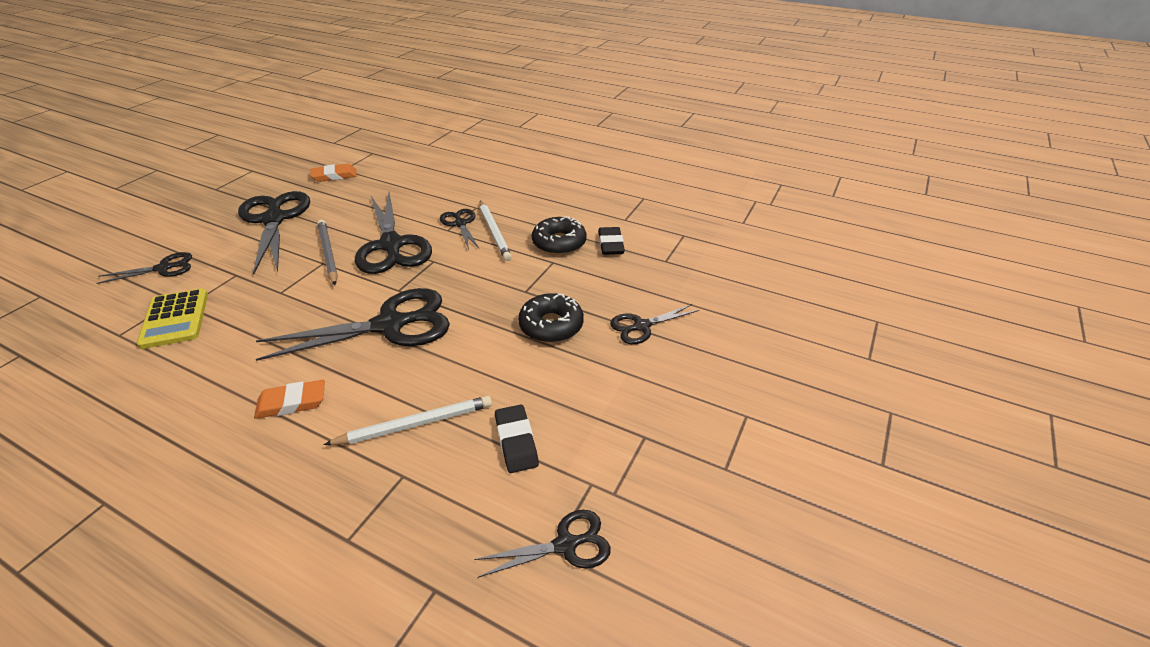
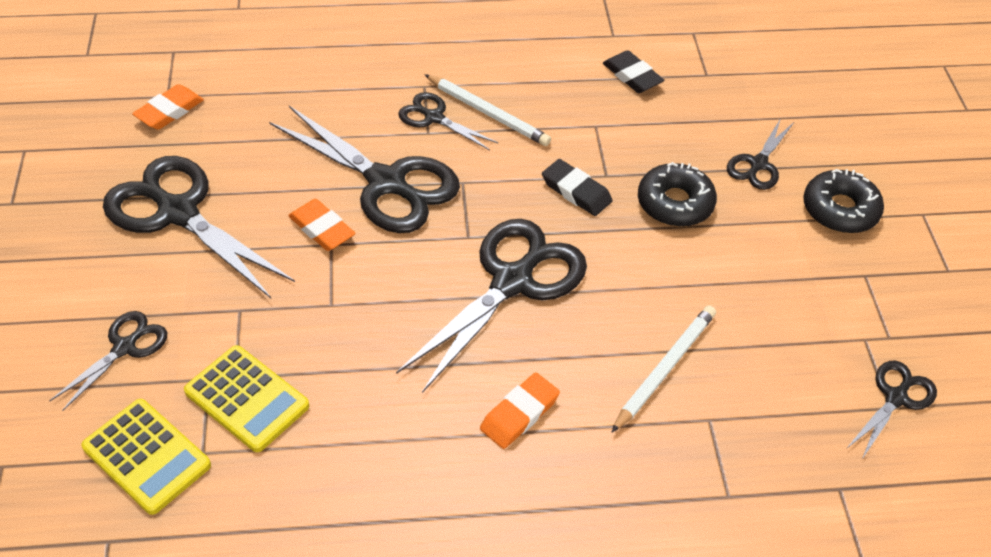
camera: 35 degrees left, 10 degrees up
(94, 323) = (146, 456): none -> yellow calculator
(328, 254) = (322, 229): grey pencil -> orange eraser
(516, 441) = (769, 336): black eraser -> black eraser (576, 191)
(559, 243) = (576, 97): black donut -> black donut (840, 210)

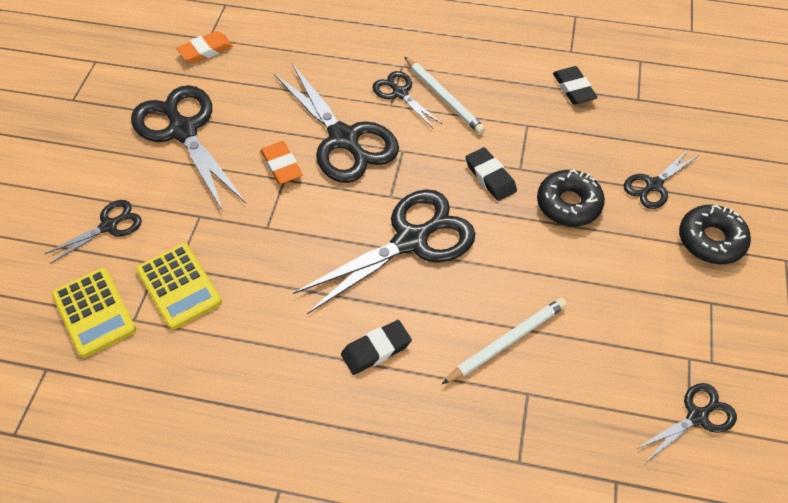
camera: 20 degrees right, 5 degrees up
(519, 414) = (376, 349): orange eraser -> black eraser

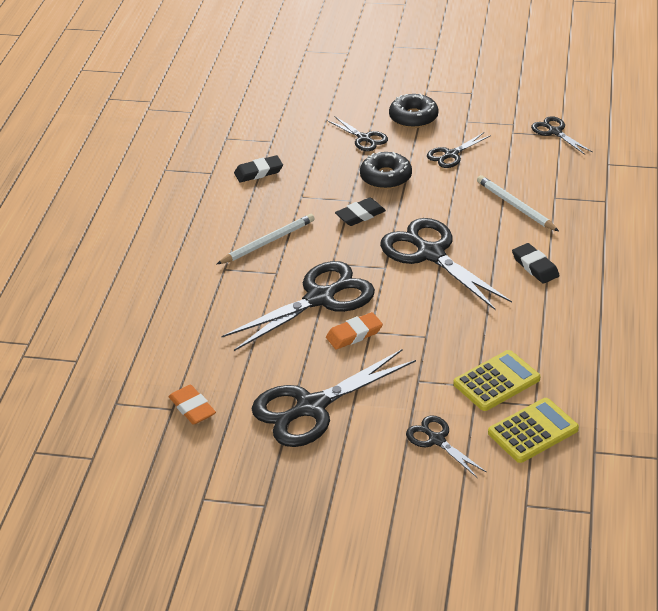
camera: 90 degrees left, 15 degrees down
(400, 93) = (262, 268): black scissors -> black scissors (451, 154)

